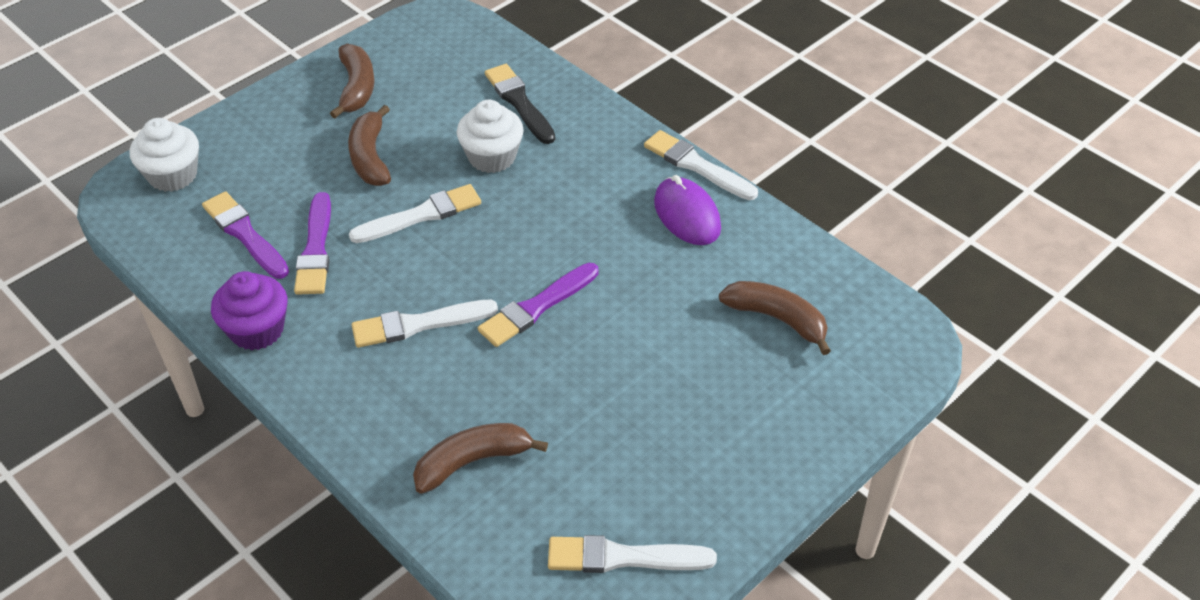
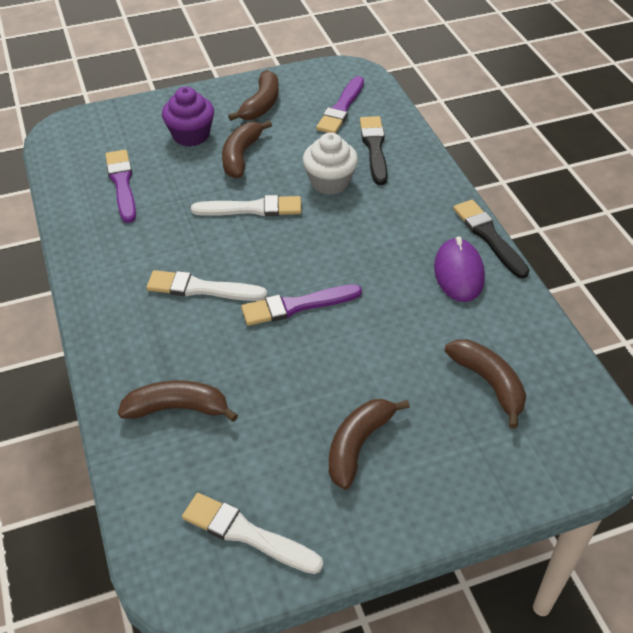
camera: 25 degrees right, 0 degrees up
(173, 175) = (101, 129): white cupcake -> none
(257, 330) = (87, 254): purple cupcake -> purple cupcake (191, 135)
(316, 249) = (163, 209): purple brush -> purple brush (341, 108)
(683, 428) = (358, 445): none -> brown banana
(696, 166) = (489, 237): white brush -> black brush

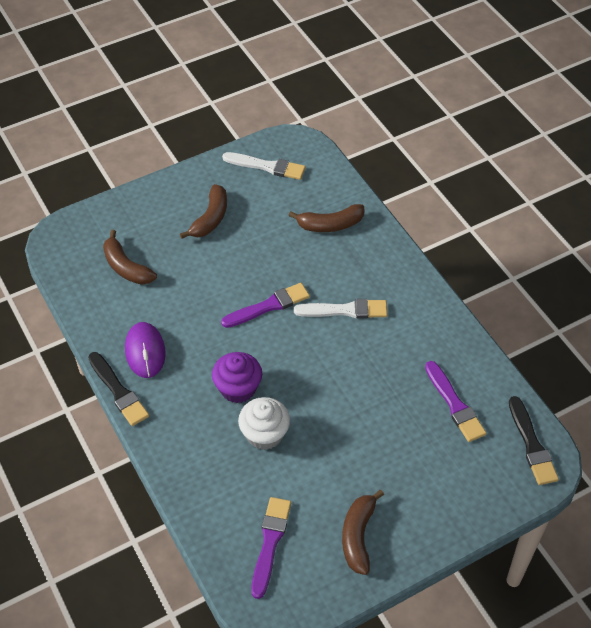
camera: 170 degrees right, 5 degrees up
(191, 135) = (416, 477): purple cupcake -> purple cupcake (238, 388)
(241, 156) = (357, 455): brown banana -> none
(252, 208) = (328, 393): white brush -> none
(374, 148) = (228, 486): black brush -> black brush (532, 444)

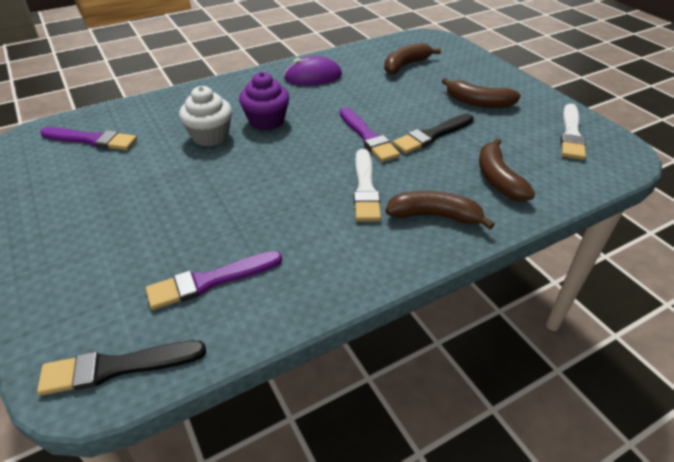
camera: 90 degrees right, 10 degrees down
(118, 391) = (273, 67): black brush -> black brush (432, 135)
(358, 536) = (67, 192): brown banana -> brown banana (434, 216)

